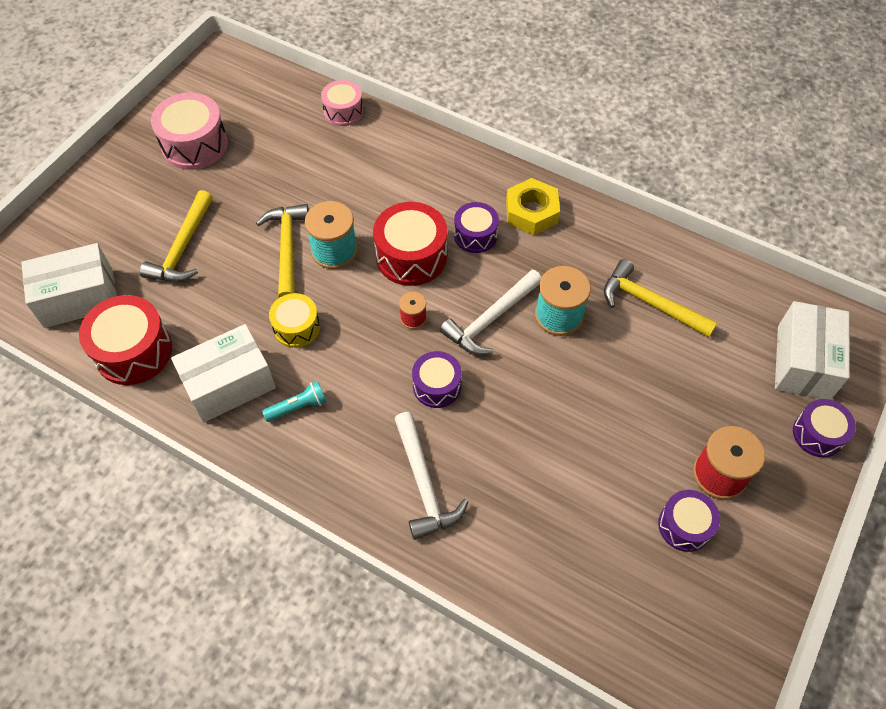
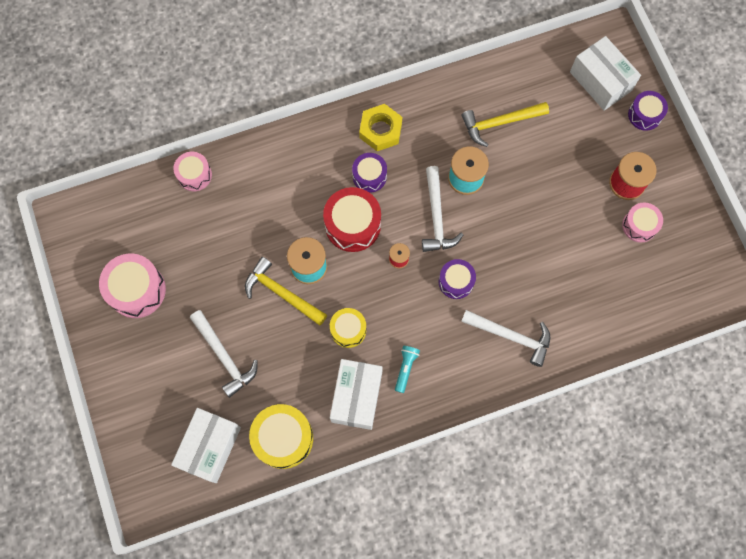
camera: 50 degrees left, 15 degrees up
(133, 351) = (283, 438): red drum -> yellow drum
(183, 248) = (224, 356): yellow hammer -> white hammer
(684, 526) = (639, 225): purple drum -> pink drum

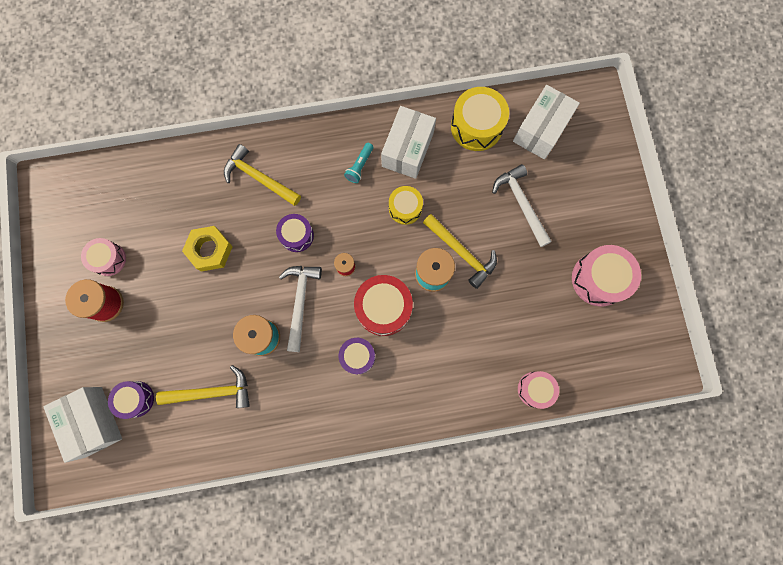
camera: 170 degrees left, 5 degrees up
(380, 130) = (337, 405): yellow nut -> yellow nut (210, 250)
(511, 336) = (259, 178): white hammer -> yellow hammer
(644, 115) = (61, 374): purple drum -> purple drum (136, 399)

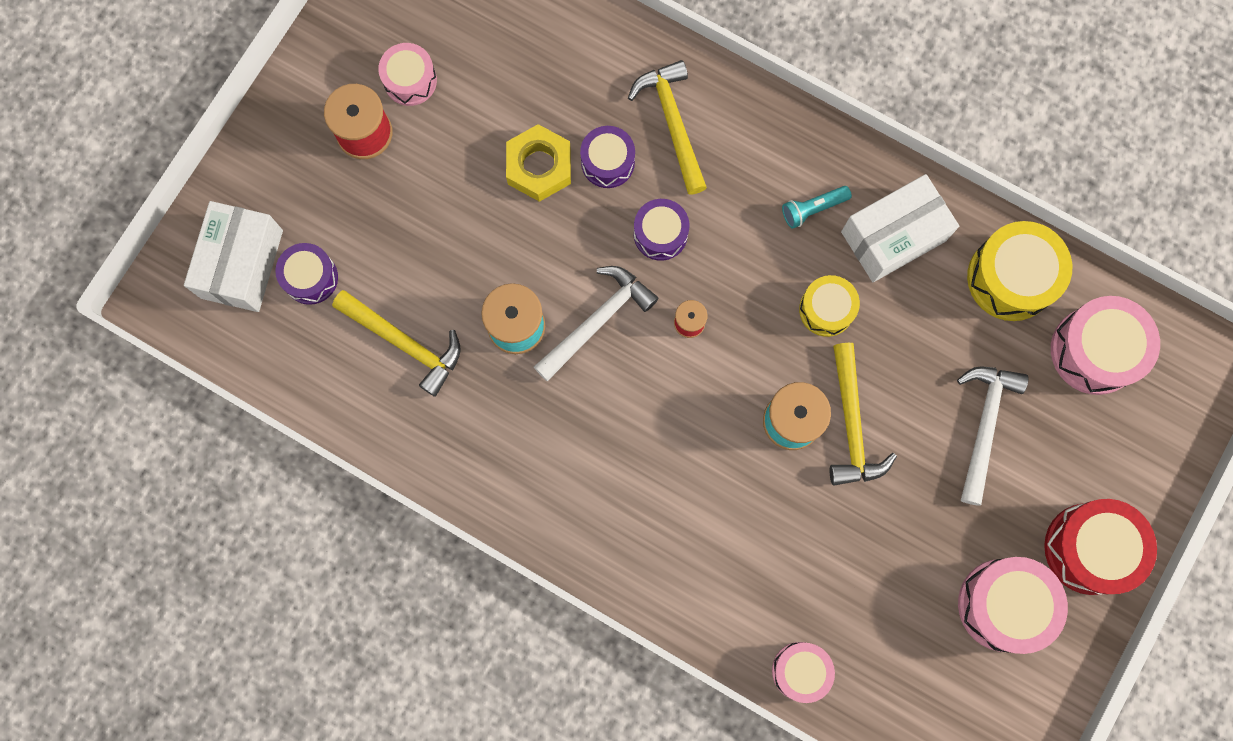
camera: 40 degrees right, 0 degrees up
(357, 356) = (613, 445): purple drum -> purple drum (607, 162)
(383, 308) = (694, 413): red drum -> red drum (1090, 548)
(541, 130) = (1094, 351): white box -> pink drum

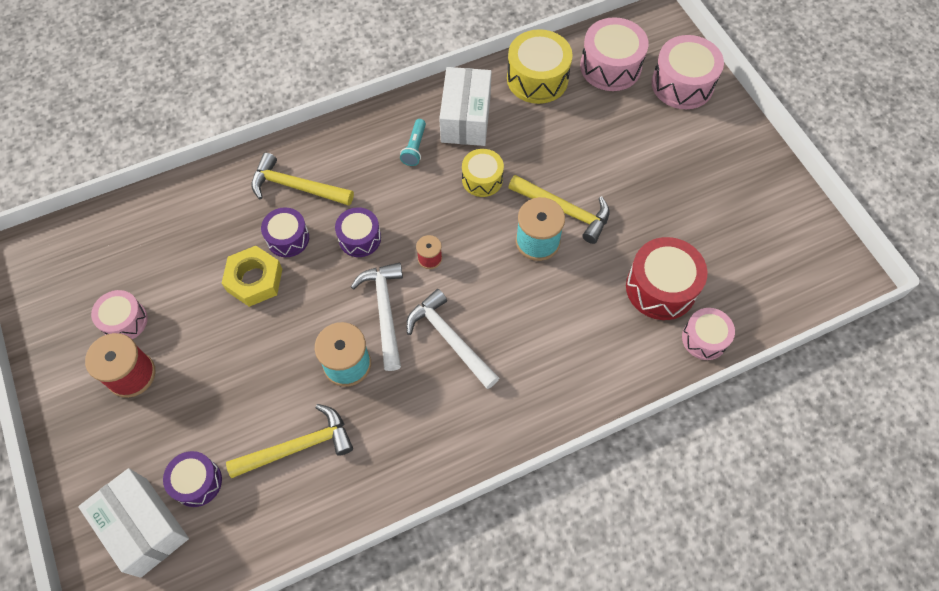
camera: 55 degrees left, 15 degrees down
(984, 426) = (615, 144): white hammer -> white hammer (450, 339)
(1003, 605) = (732, 201): pink drum -> pink drum (682, 84)
(1090, 548) = (726, 138): red drum -> red drum (661, 288)

